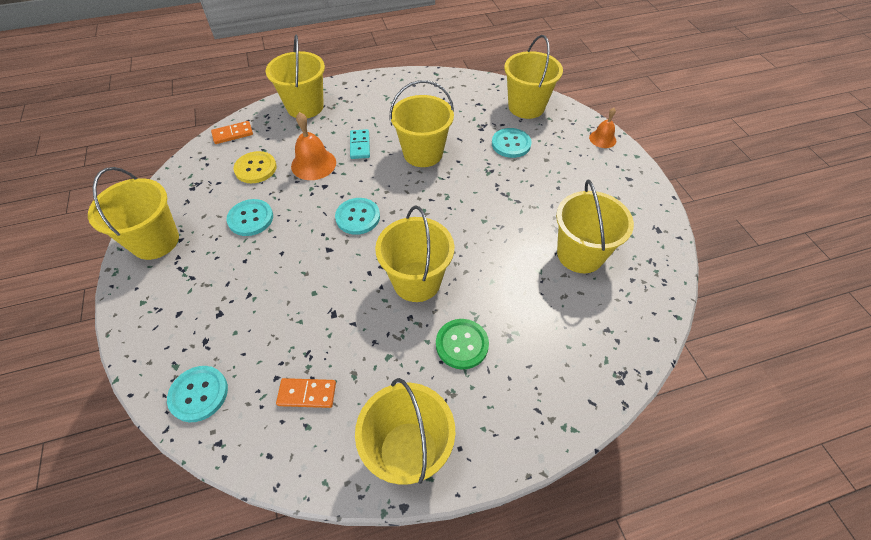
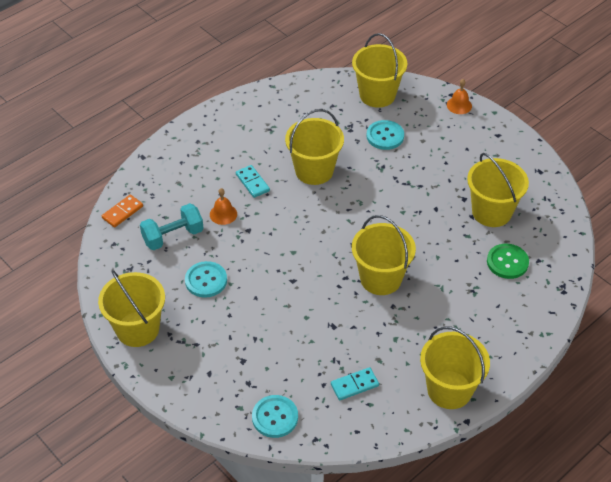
camera: 25 degrees left, 5 degrees down
(255, 168) = (173, 236): yellow button -> turquoise dumbbell
(305, 107) = (171, 162): yellow bucket -> none
(307, 394) = (354, 385): orange domino -> turquoise domino
(313, 164) = (223, 214): orange bell -> orange bell, size x0.62
(358, 217) = (297, 246): turquoise button -> none
(462, 344) = (443, 310): green button -> green button (507, 262)

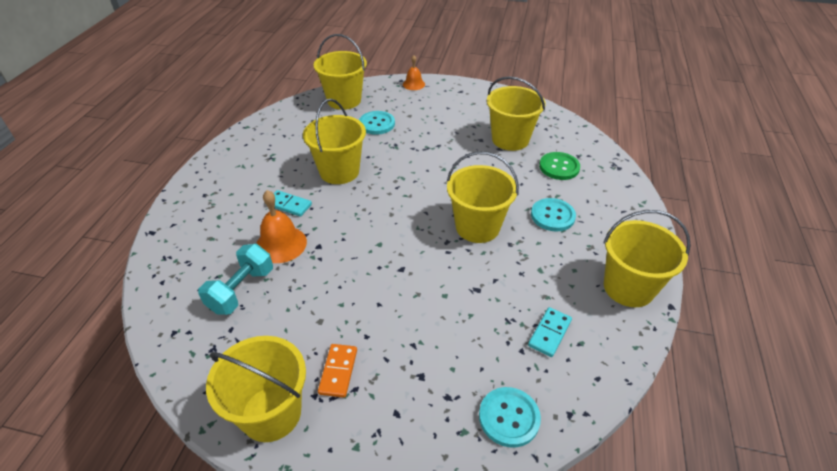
camera: 35 degrees left, 5 degrees down
(122, 212) = (163, 294): orange domino -> orange domino (338, 371)
(206, 280) = (312, 315): turquoise button -> turquoise button (552, 216)
(223, 214) = (281, 244): orange bell -> orange bell, size x1.60

